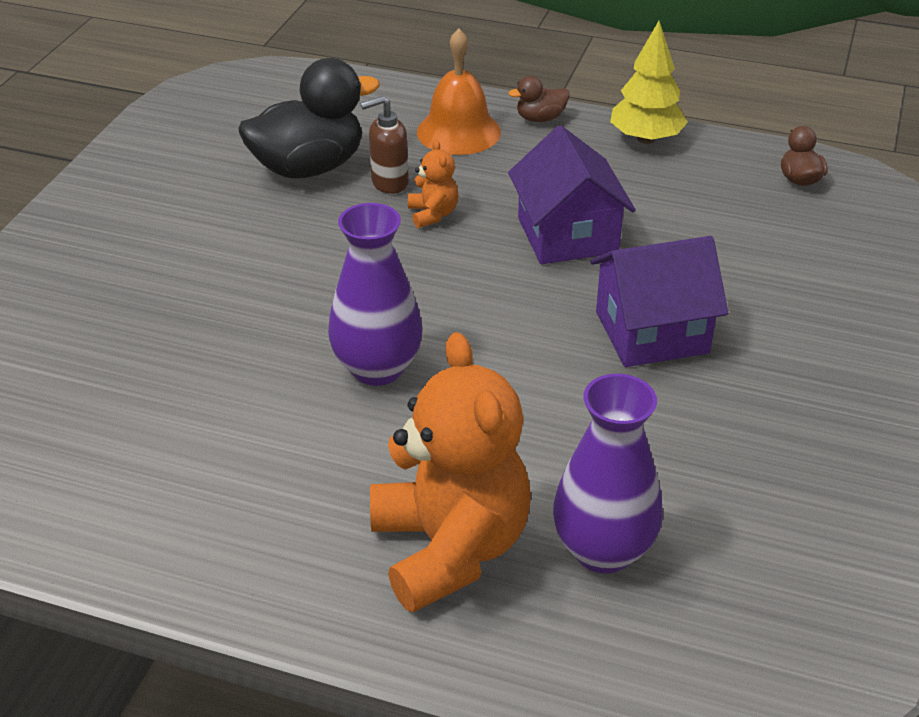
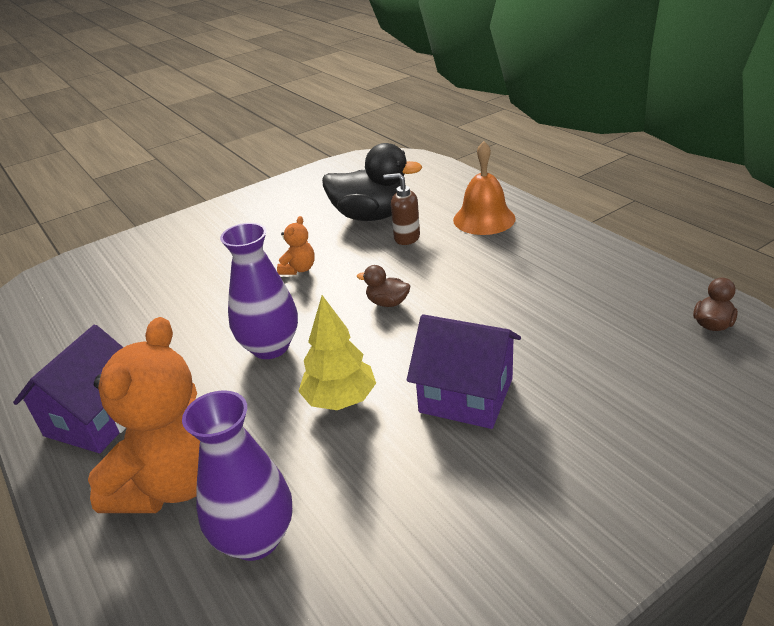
camera: 40 degrees right, 5 degrees down
(433, 214) = (410, 264): orange teddy bear -> orange teddy bear (299, 269)
(540, 118) = (548, 225): brown duck -> brown duck (387, 303)
(567, 235) = (481, 306): purple house -> purple house (97, 419)
(645, 139) = (612, 258): yellow tree -> yellow tree (340, 400)

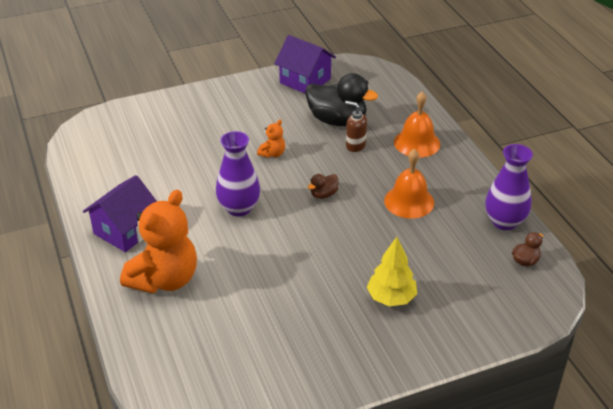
camera: 10 degrees right, 5 degrees up
(255, 539) = (203, 320): purple vase -> purple vase (504, 222)
(340, 400) = (272, 253): yellow tree -> yellow tree (391, 298)
(387, 303) = (323, 194): brown duck -> brown duck turned 75 degrees counterclockwise
(466, 395) = (348, 269): purple house -> purple house (305, 81)
(509, 286) = (409, 201): none -> orange bell

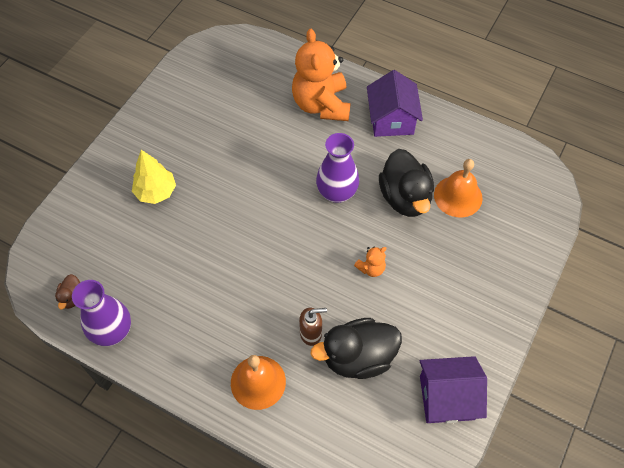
camera: 140 degrees right, 20 degrees up
(193, 176) = (405, 197): none -> black duck
(272, 154) = (371, 268): orange teddy bear -> orange teddy bear turned 120 degrees counterclockwise
(323, 194) = (286, 253): brown duck -> none
(409, 201) = (210, 296): orange bell -> orange bell (458, 196)

